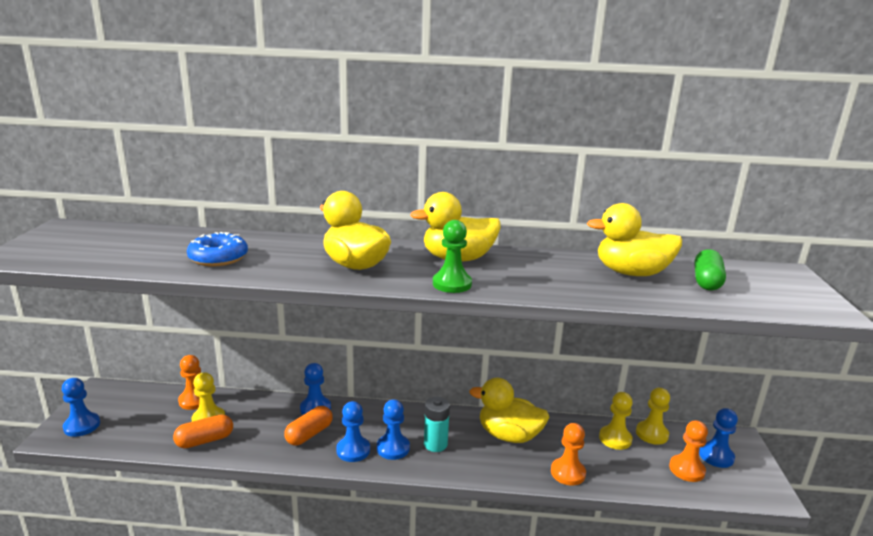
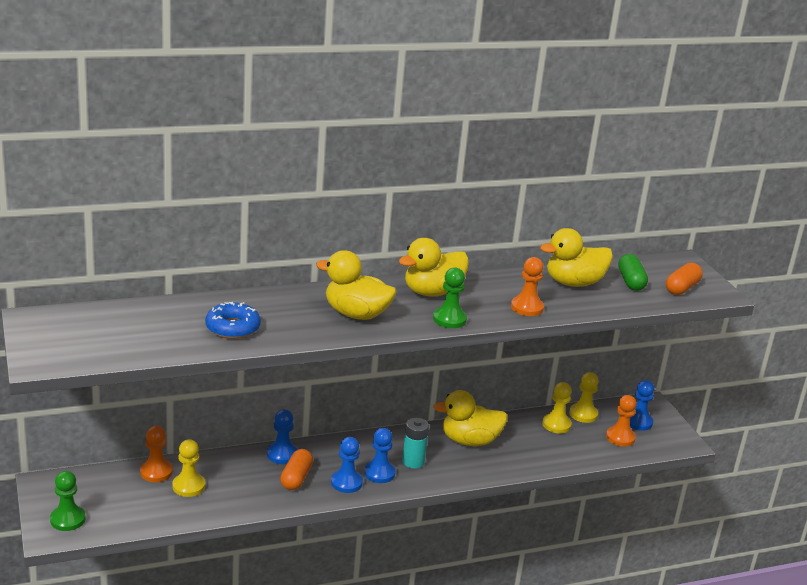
camera: 25 degrees left, 5 degrees up
(82, 426) = (67, 519): blue pawn -> green pawn
(205, 440) = (204, 505): orange capsule -> orange capsule (682, 288)
(568, 473) = (533, 460): orange pawn -> orange pawn (527, 307)

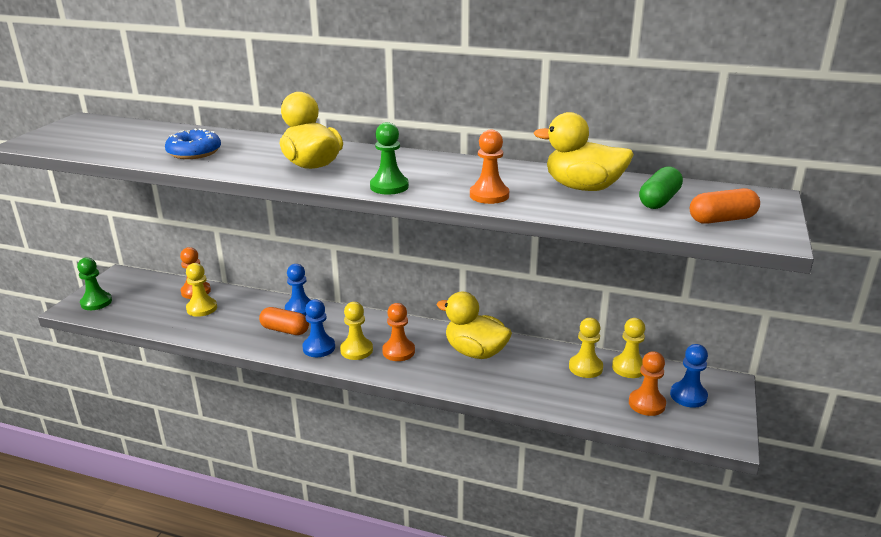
camera: 40 degrees right, 0 degrees up
(296, 478) = (285, 330): orange capsule -> orange capsule turned 60 degrees clockwise
(379, 473) = (356, 350): blue pawn -> yellow pawn
(413, 462) = (398, 351): turquoise battery -> orange pawn
(432, 292) = (414, 165): yellow duck -> none

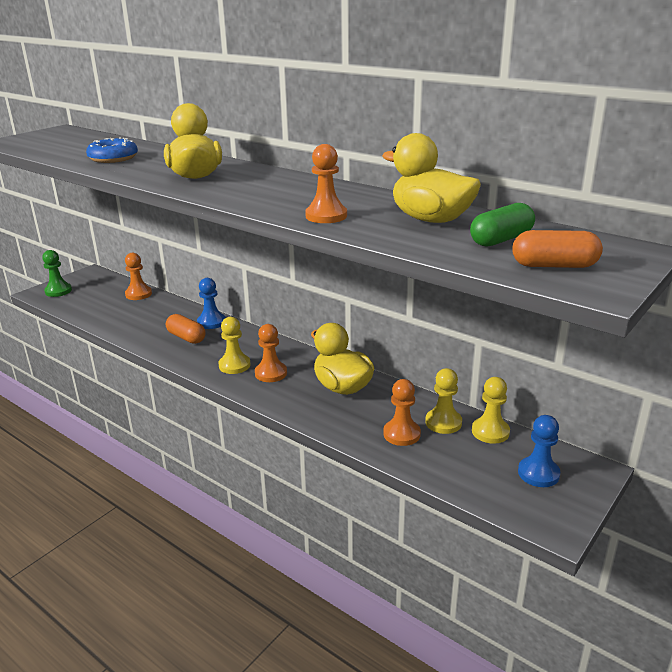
camera: 20 degrees right, 0 degrees up
(202, 308) = (133, 308): yellow pawn -> none
(319, 348) = (204, 357): blue pawn -> none
(389, 186) = (241, 199): green pawn -> none
(646, 404) = (485, 471): orange pawn -> orange pawn (401, 434)

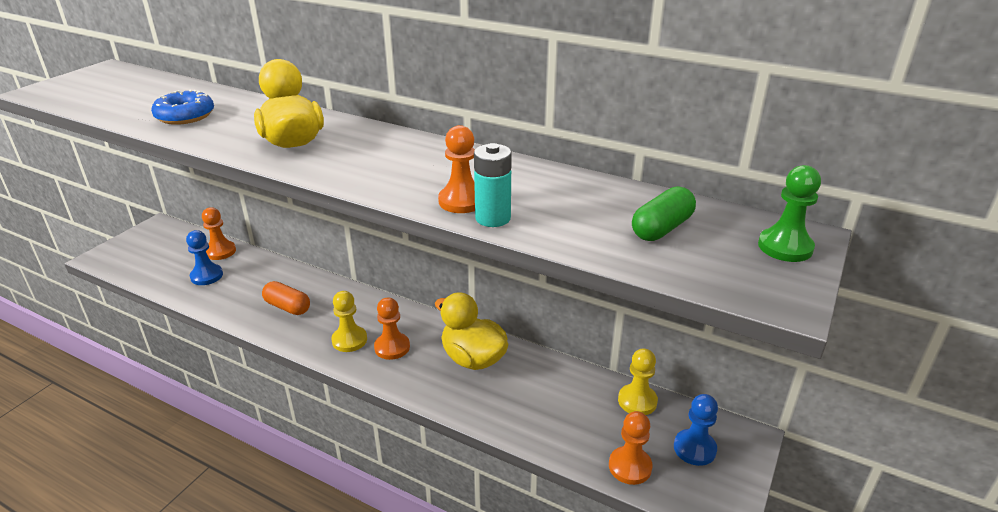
camera: 10 degrees left, 5 degrees up
(58, 291) = (123, 254): green pawn -> green pawn (785, 247)
(211, 322) = (312, 284): blue pawn -> blue pawn (207, 276)
(349, 227) = (493, 218): none -> turquoise battery
(401, 434) = (547, 413): orange pawn -> orange pawn (630, 466)
(430, 219) = (578, 200): yellow duck -> none
(443, 422) = (587, 394): yellow pawn -> none
(554, 265) = (728, 266): orange capsule -> none

